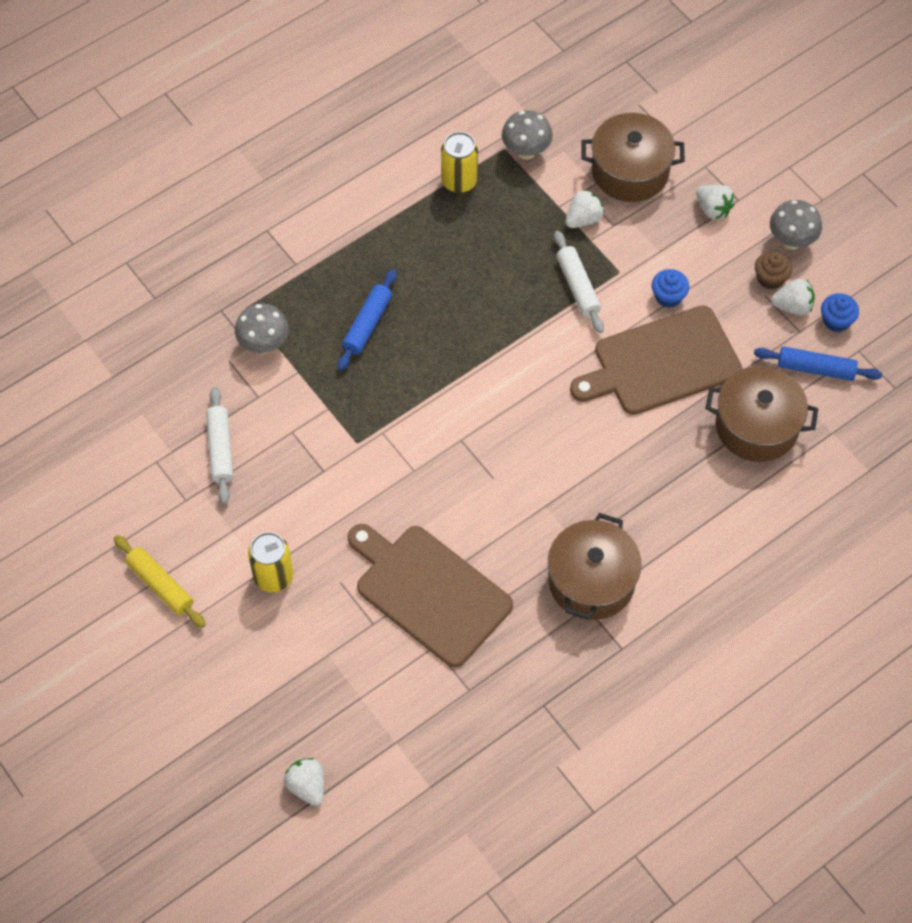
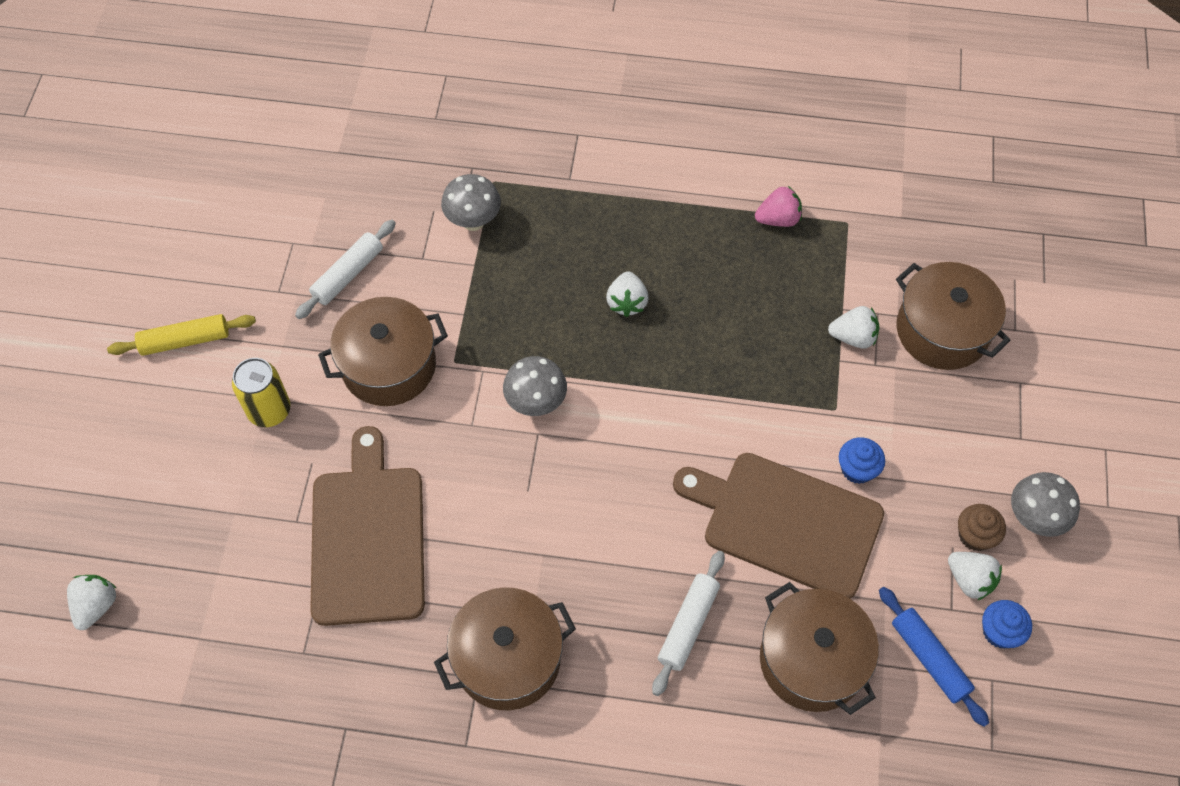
camera: 45 degrees right, 0 degrees up
(160, 585) = (185, 340): yellow rolling pin -> yellow rolling pin turned 75 degrees clockwise
(318, 481) = (389, 366): none -> brown pot
(367, 324) = (571, 273): blue rolling pin -> none
(459, 181) = (778, 219): yellow can -> pink strawberry
(526, 151) = (864, 240): grey mushroom -> grey mushroom (536, 403)
(578, 286) = (783, 391): white rolling pin -> white rolling pin (688, 625)
(713, 209) = (986, 426): white strawberry -> white strawberry (627, 302)

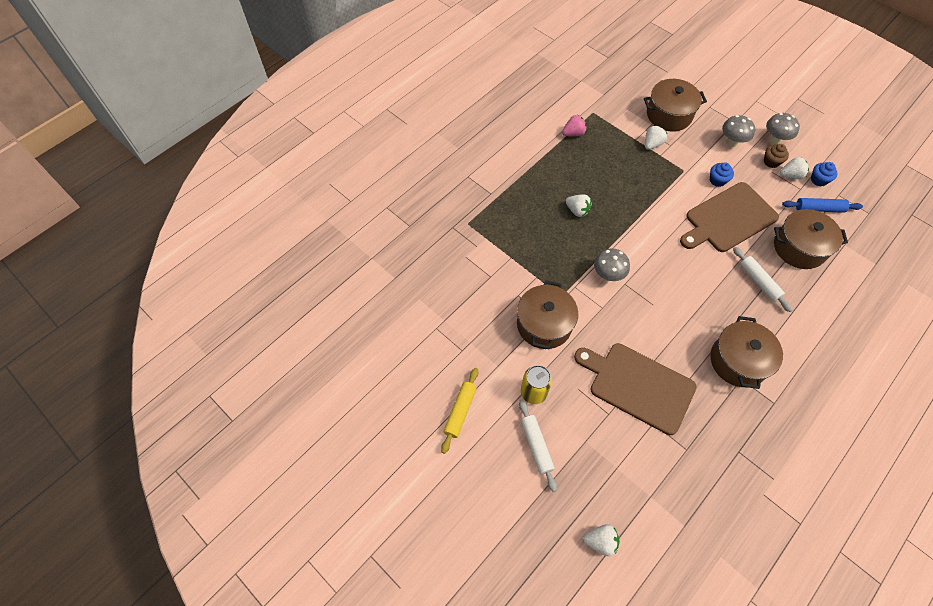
camera: 55 degrees left, 0 degrees up
(96, 606) = (600, 541): white strawberry -> white strawberry turned 135 degrees clockwise
(348, 274) = (475, 313): white rolling pin -> white rolling pin (536, 446)
(473, 221) = (485, 244): grey mushroom -> grey mushroom (731, 142)
(778, 219) = (573, 133): pink strawberry -> pink strawberry turned 45 degrees clockwise

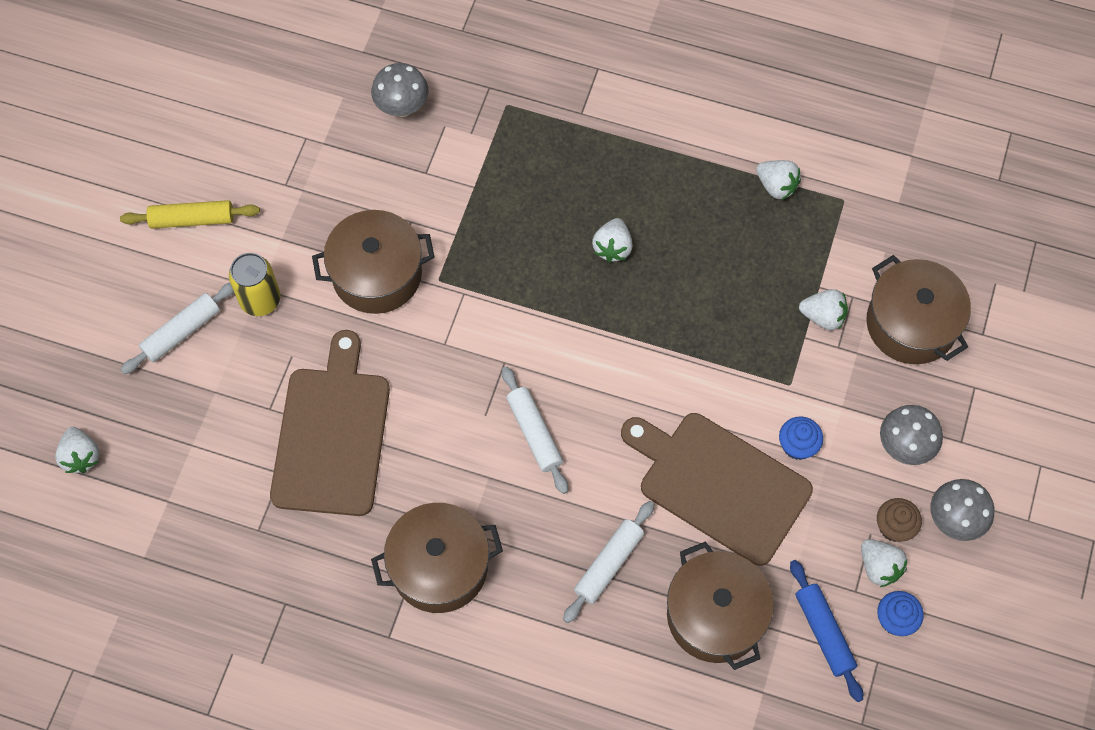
camera: 65 degrees right, 5 degrees up
(573, 133) = (776, 186): pink strawberry -> white strawberry
(607, 275) = (508, 332): grey mushroom -> grey mushroom (402, 107)
(672, 286) = (534, 433): none -> white rolling pin

